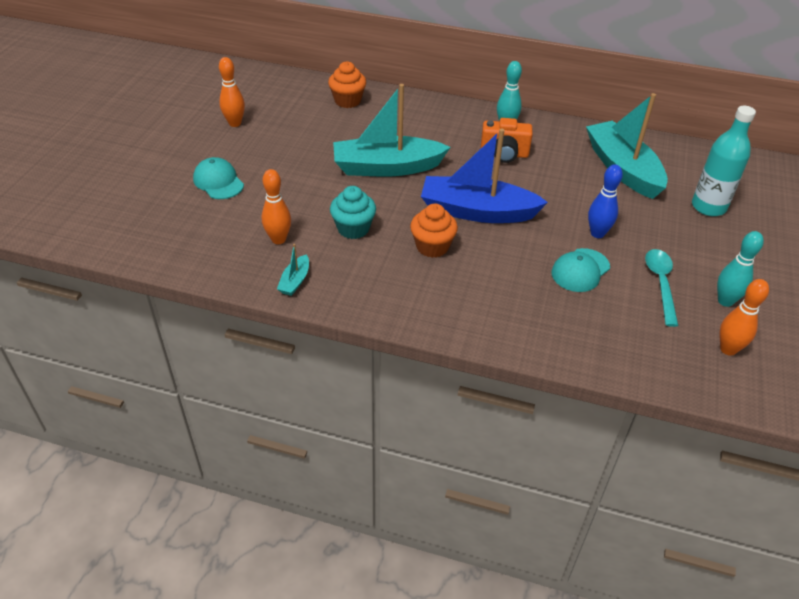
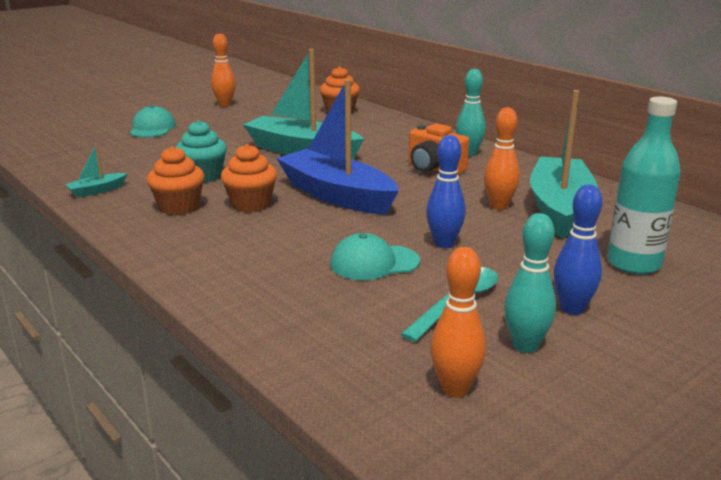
camera: 35 degrees right, 20 degrees down
(278, 239) = (133, 166): orange bowling pin -> orange bowling pin (499, 206)
(386, 272) = (179, 207): none -> orange cupcake
(717, 260) = (572, 309): none -> blue bowling pin

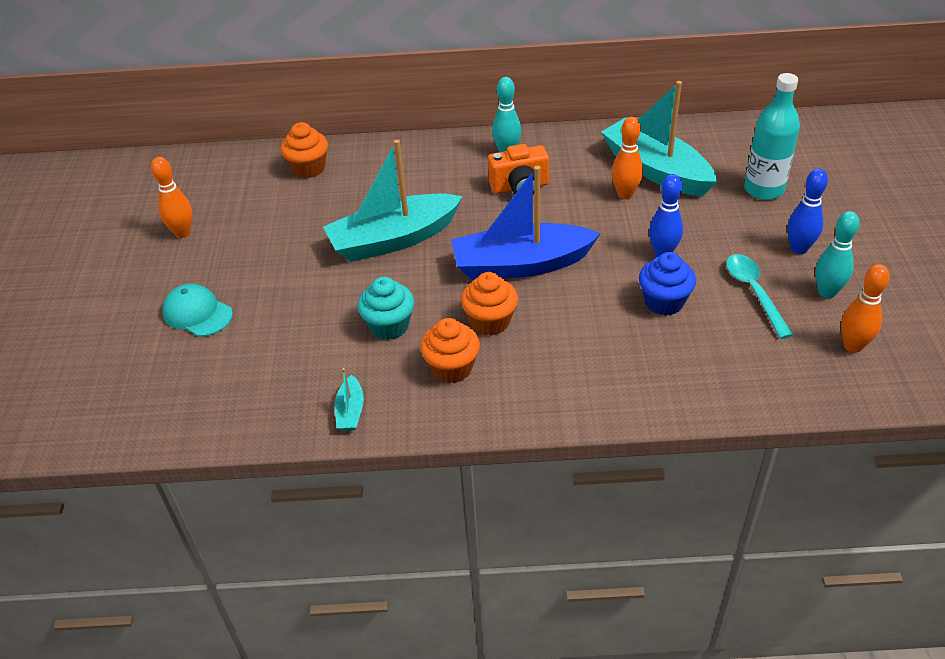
camera: 50 degrees left, 20 degrees up
(374, 263) = (664, 302): turquoise cap -> blue cupcake

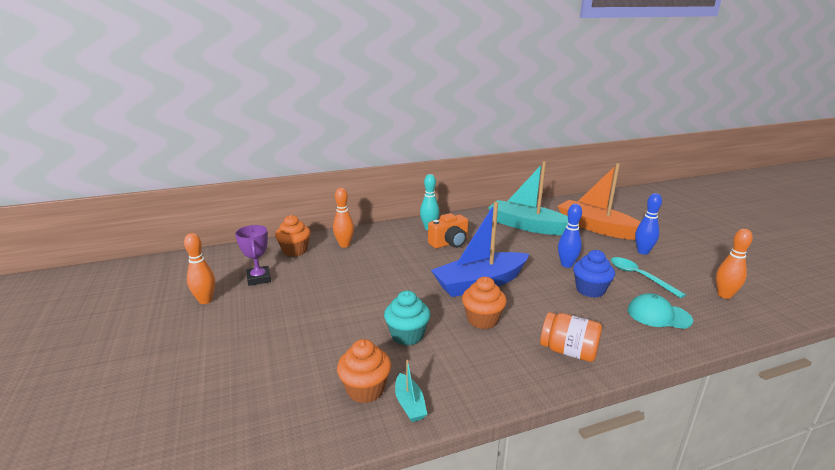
camera: 20 degrees left, 20 degrees down
(197, 313) = (236, 353): turquoise cap -> turquoise cap (658, 315)
(250, 209) = (259, 278): none -> purple trophy
(394, 239) = (379, 282): turquoise boat -> none
(452, 368) = (474, 355): orange cupcake -> orange cupcake (365, 389)
(567, 386) = (568, 351): none -> orange jar
(625, 194) = (518, 239): orange bowling pin -> orange bowling pin (344, 245)
(764, 189) = (596, 228): turquoise bottle -> orange boat
(827, 292) = (680, 270): turquoise bowling pin -> none

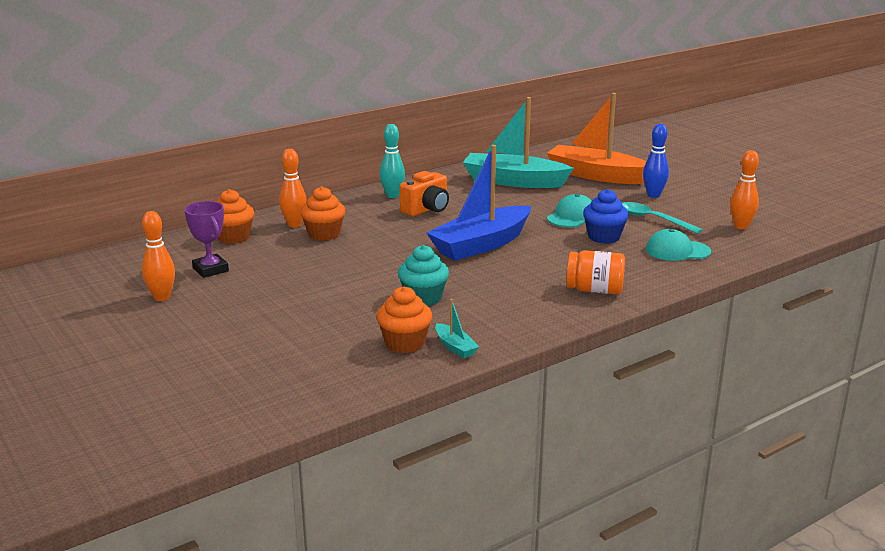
camera: 15 degrees left, 0 degrees up
(482, 320) = (498, 276): orange cupcake -> orange cupcake (324, 234)
(566, 265) = (572, 216): blue bowling pin -> turquoise cap

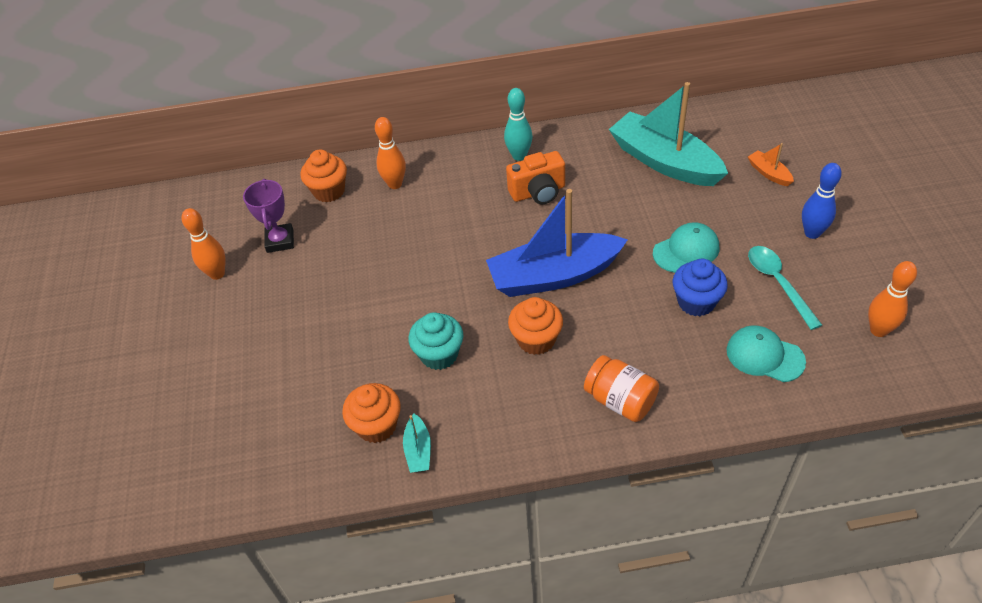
camera: 30 degrees right, 25 degrees up
(324, 234) = (412, 210): orange cupcake -> orange cupcake (536, 340)
(596, 175) = (769, 173): orange boat -> orange boat, size x0.41

